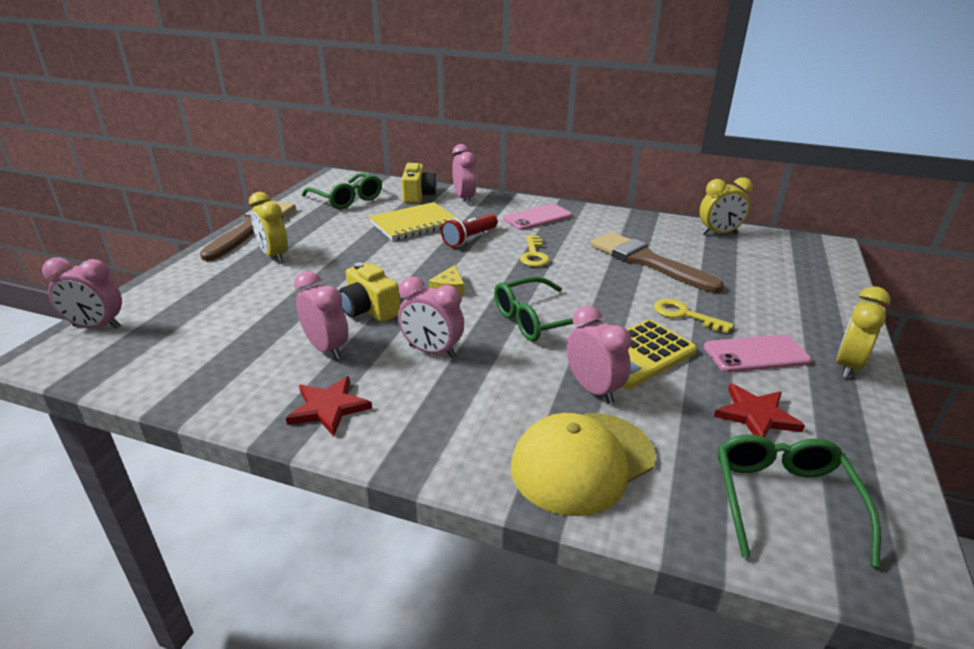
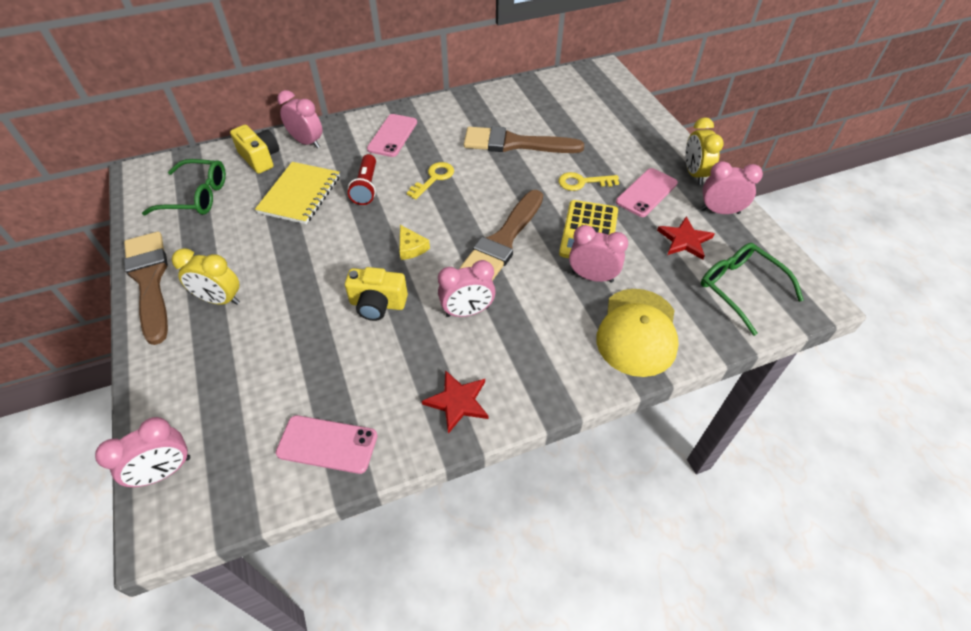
camera: 40 degrees left, 20 degrees up
(200, 374) = (327, 444): none -> pink phone
(326, 349) = (392, 358): pink clock -> pink clock (720, 211)
(534, 255) = (433, 178): yellow key -> yellow key turned 105 degrees counterclockwise
(538, 320) = (503, 240): green glasses -> brown brush
(719, 233) = (532, 90): yellow clock -> none

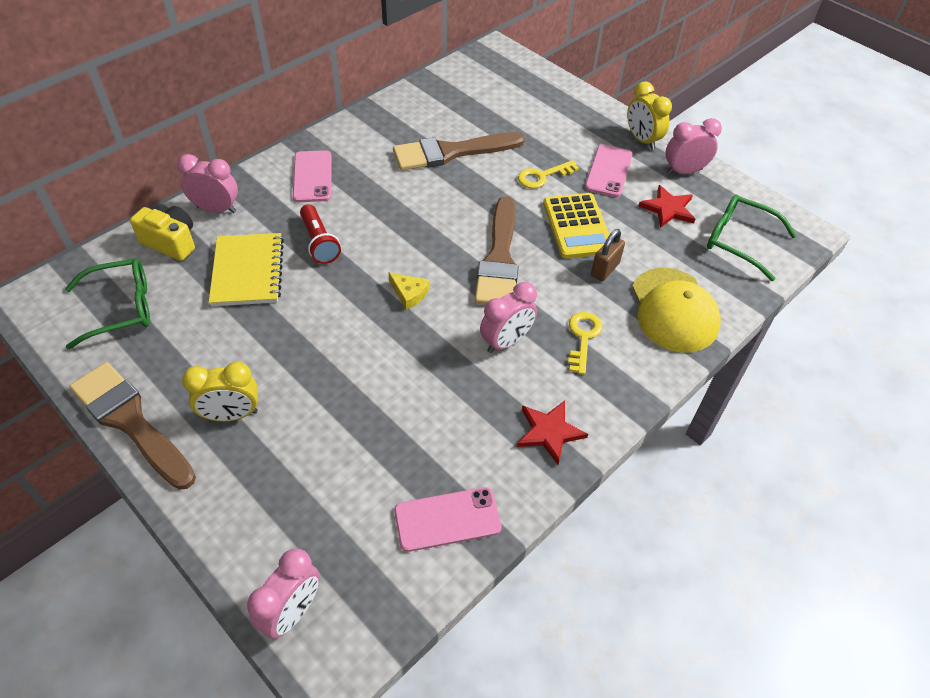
camera: 25 degrees left, 0 degrees up
(378, 304) = (411, 363): yellow camera -> none
(433, 178) = (388, 213): yellow key -> yellow key (583, 338)
(592, 277) = (605, 269): pink clock -> brown padlock

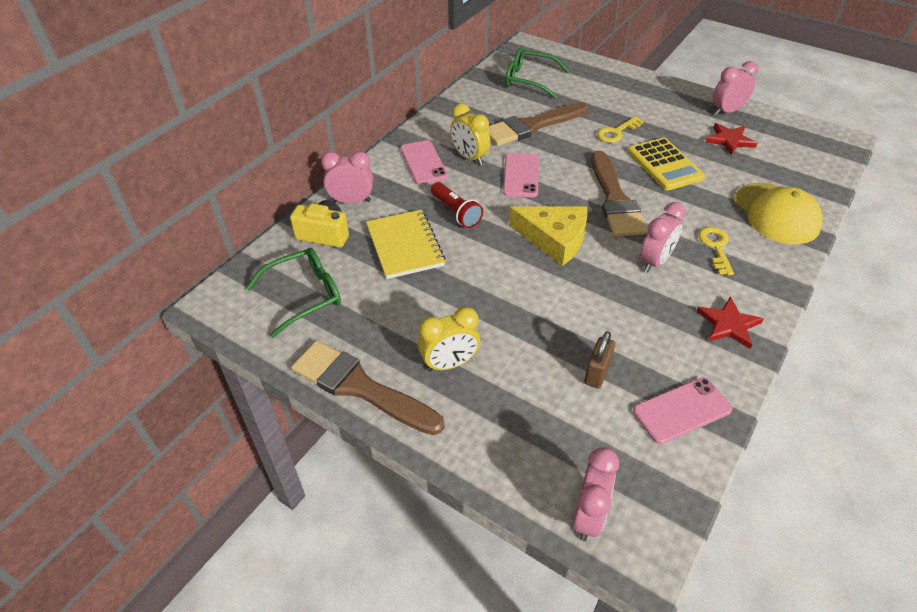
camera: 10 degrees left, 5 degrees down
(409, 294) = (554, 239): yellow cheese -> yellow cheese, size x2.03
(605, 269) = (704, 193): brown padlock -> brown padlock (597, 373)
(608, 171) = (667, 120): pink phone -> pink phone (521, 175)
(642, 140) = (681, 94): yellow clock -> yellow clock (469, 158)
(740, 241) = (798, 155): green glasses -> green glasses (529, 80)

